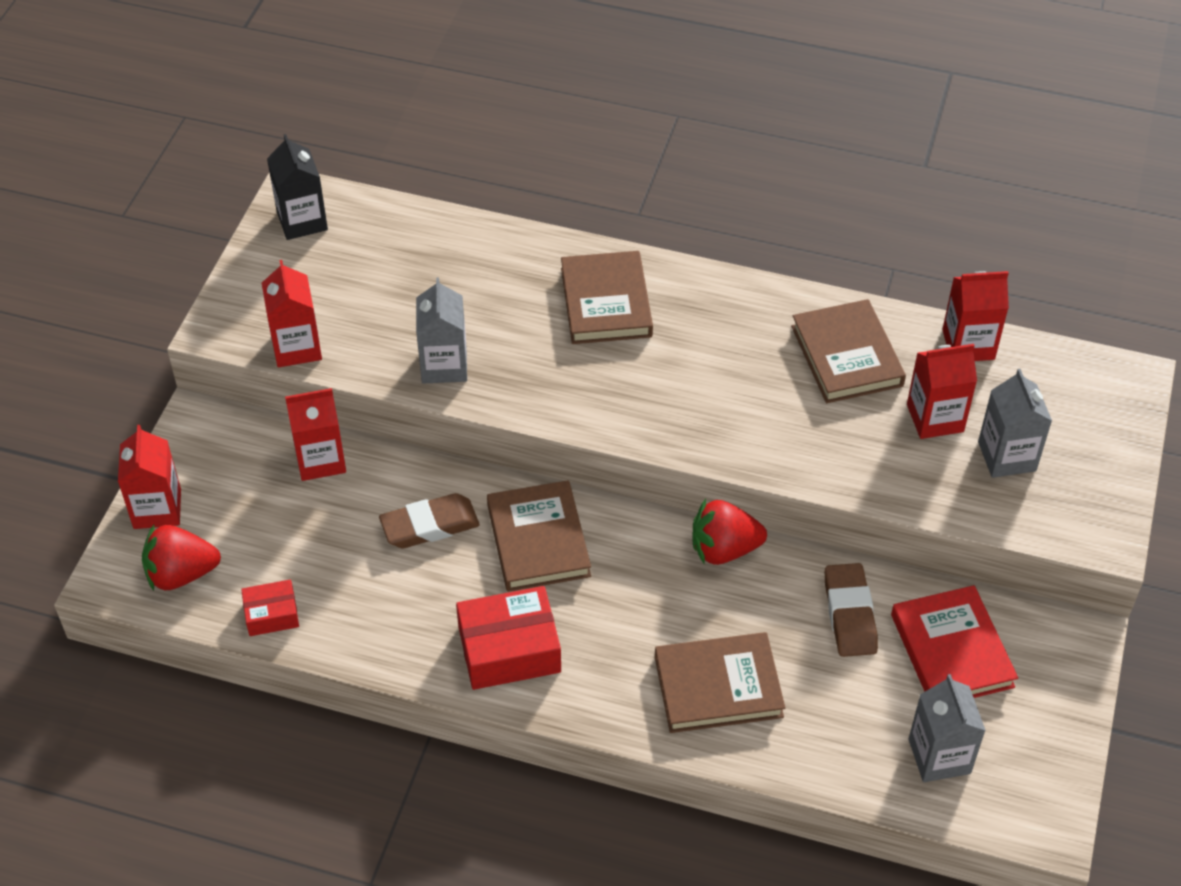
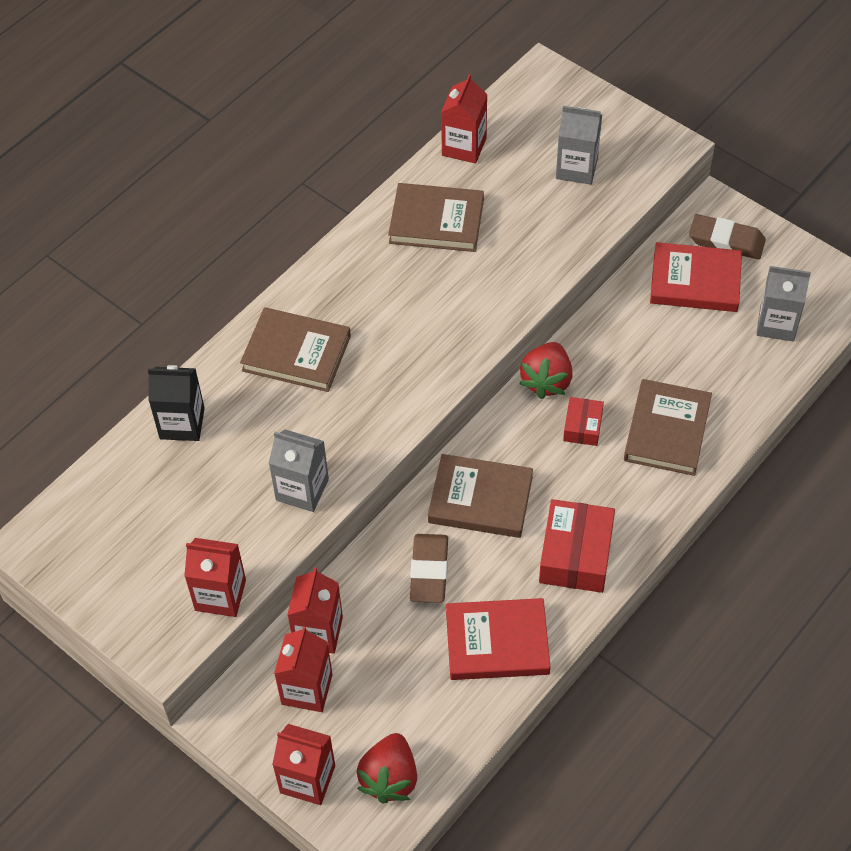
camera: 65 degrees left, 5 degrees up
(271, 614) = (465, 717): red box -> red box (582, 427)
(302, 221) = (68, 546): black carton -> black carton (182, 423)
(370, 613) = (497, 642): none -> red book
(849, 614) = (639, 327): brown eraser -> brown eraser (726, 241)
(935, 418) = (522, 194): red carton -> red carton (307, 689)

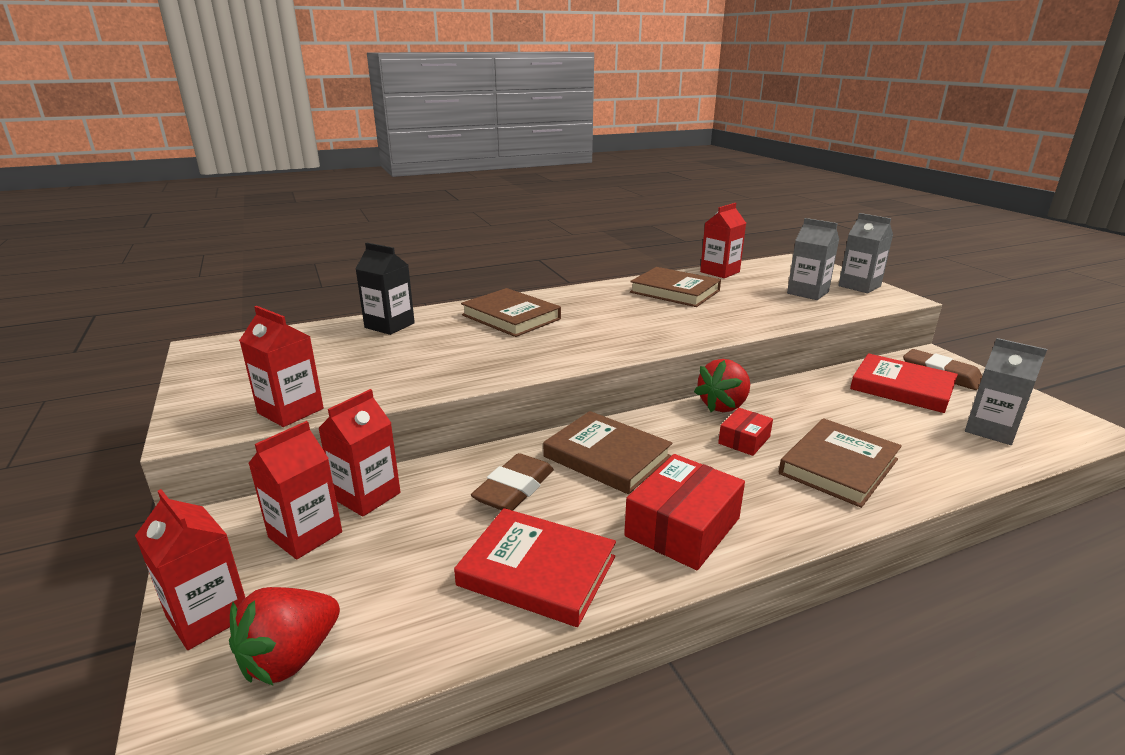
camera: 25 degrees right, 30 degrees down
(302, 490) = (436, 375): grey carton -> grey carton (859, 286)

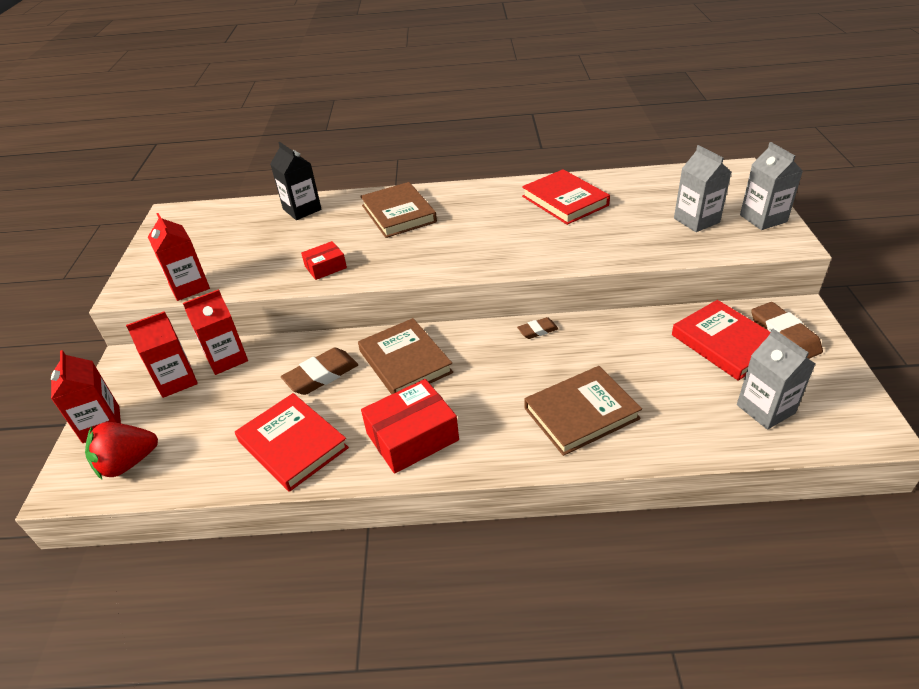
camera: 25 degrees right, 15 degrees up
(675, 291) = (565, 201): brown book -> red book
(720, 272) = (633, 179): red carton -> none
(723, 405) = (537, 331): red strawberry -> brown eraser
(744, 440) = (525, 370): red box -> red box (325, 267)

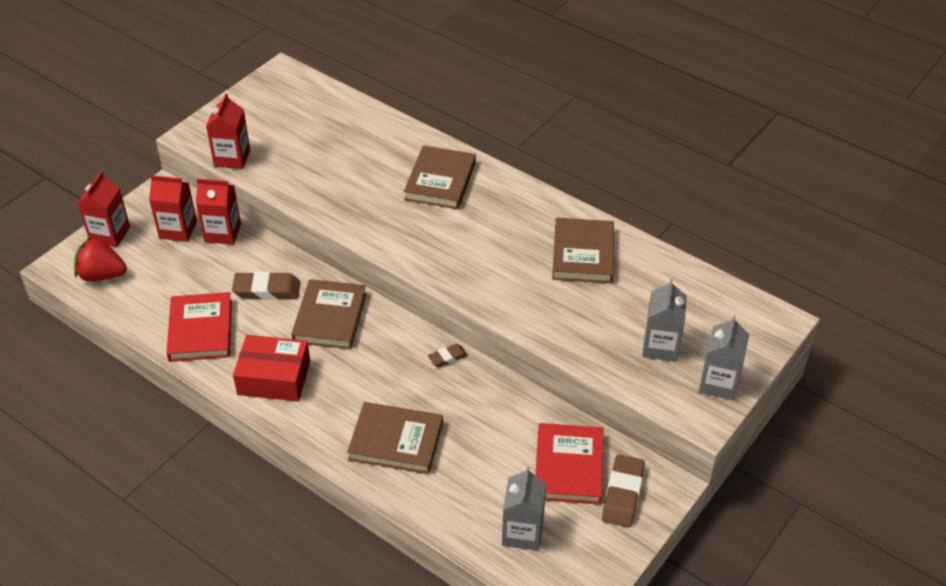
camera: 35 degrees right, 5 degrees up
(302, 209) = (376, 129): black carton -> none
(325, 267) = (334, 200): red box -> none
(537, 331) = (447, 357): brown eraser -> brown eraser turned 45 degrees counterclockwise
(565, 201) = (583, 254): red book -> brown book

